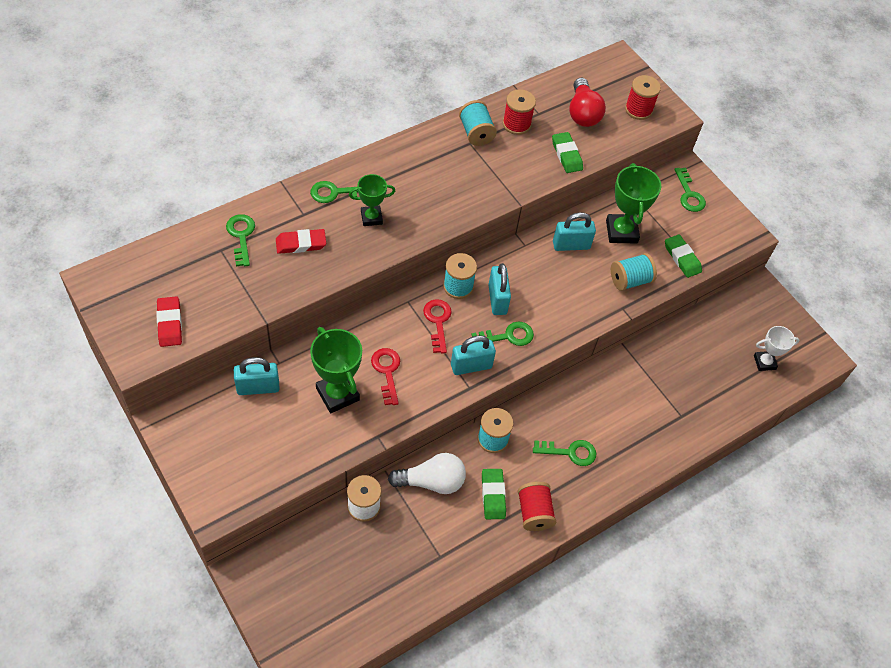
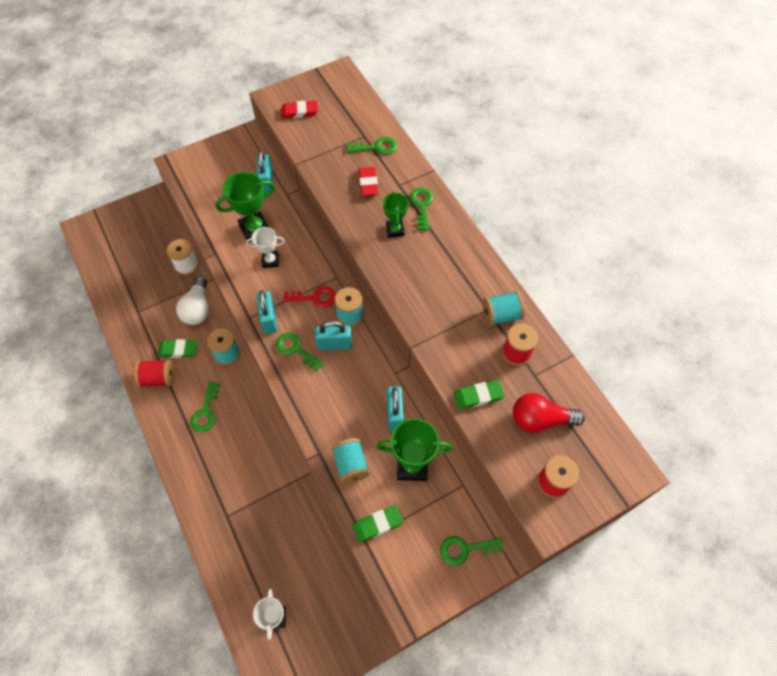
camera: 100 degrees right, 5 degrees up
(387, 372) = (270, 261): red key -> white trophy
(508, 336) = (296, 350): green key -> green key turned 135 degrees clockwise

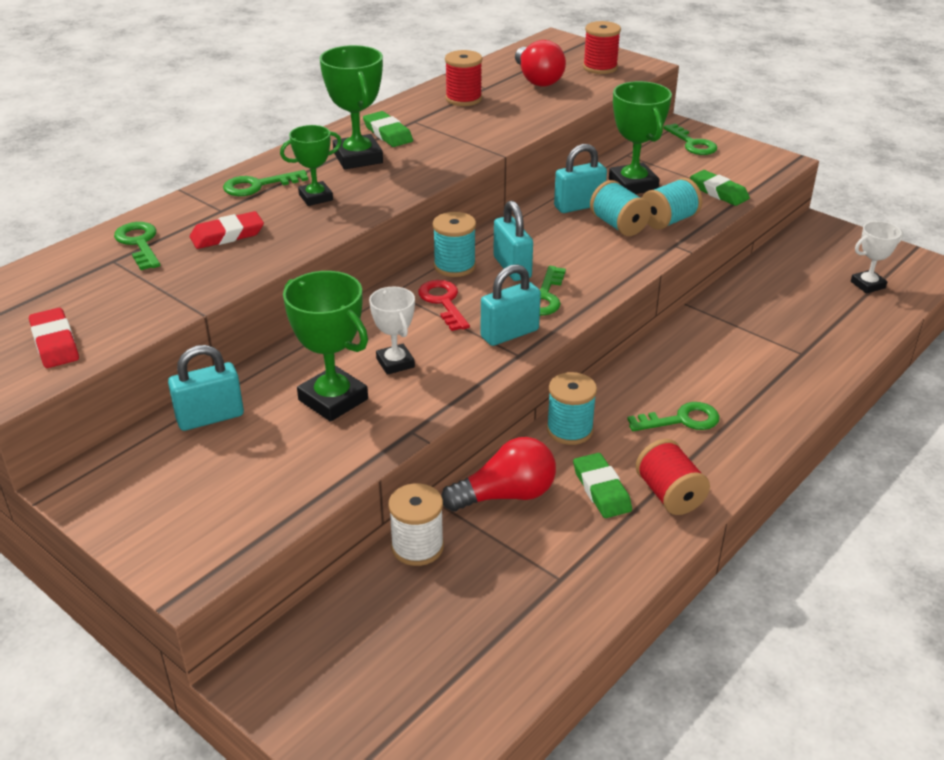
camera: 110 degrees left, 25 degrees down
(198, 308) = (505, 495): white light bulb -> red light bulb
(440, 262) = (358, 158): none -> green trophy
(478, 396) = (537, 111): green eraser -> green eraser (387, 133)
(501, 315) = (417, 112): turquoise spool -> turquoise spool (618, 225)

